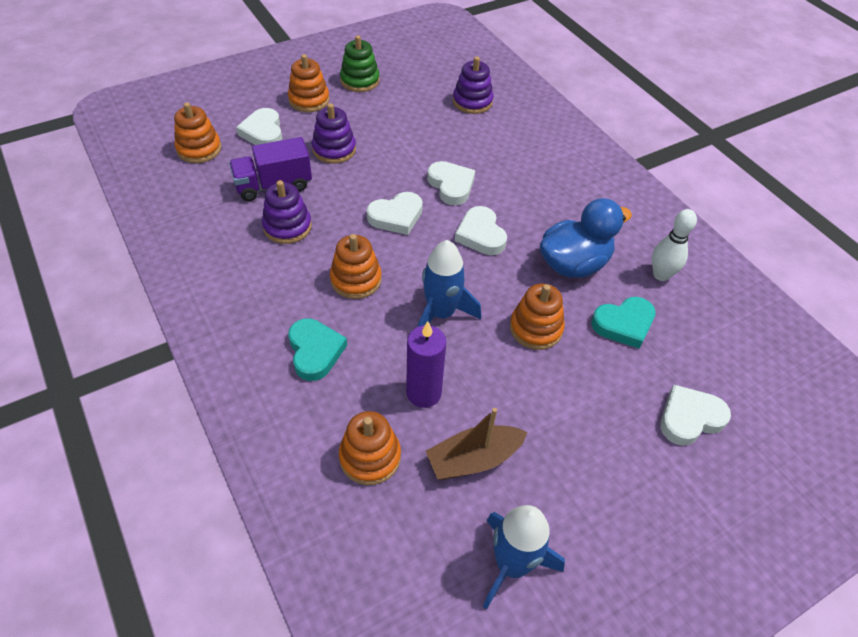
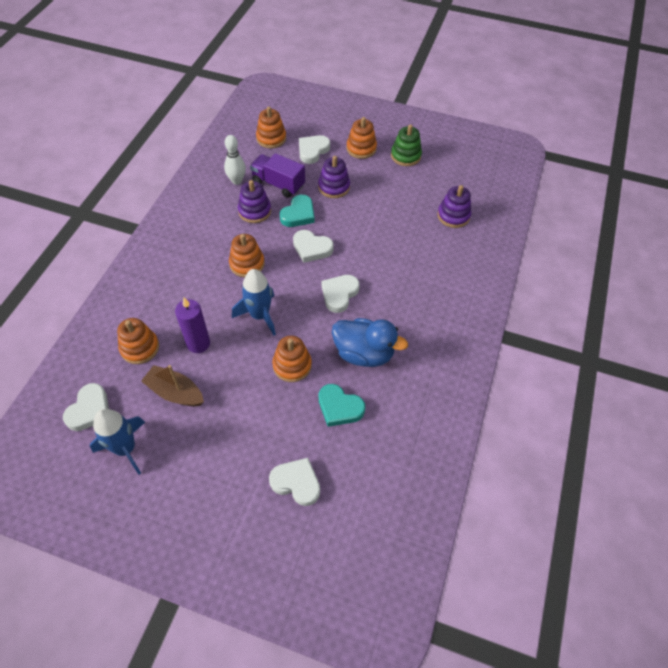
camera: 50 degrees right, 5 degrees up
(315, 351) = (183, 281): turquoise heart -> turquoise heart (298, 214)
(451, 185) = (365, 255): white heart -> white heart (89, 410)
(661, 275) = (404, 404): white bowling pin -> white bowling pin (237, 181)

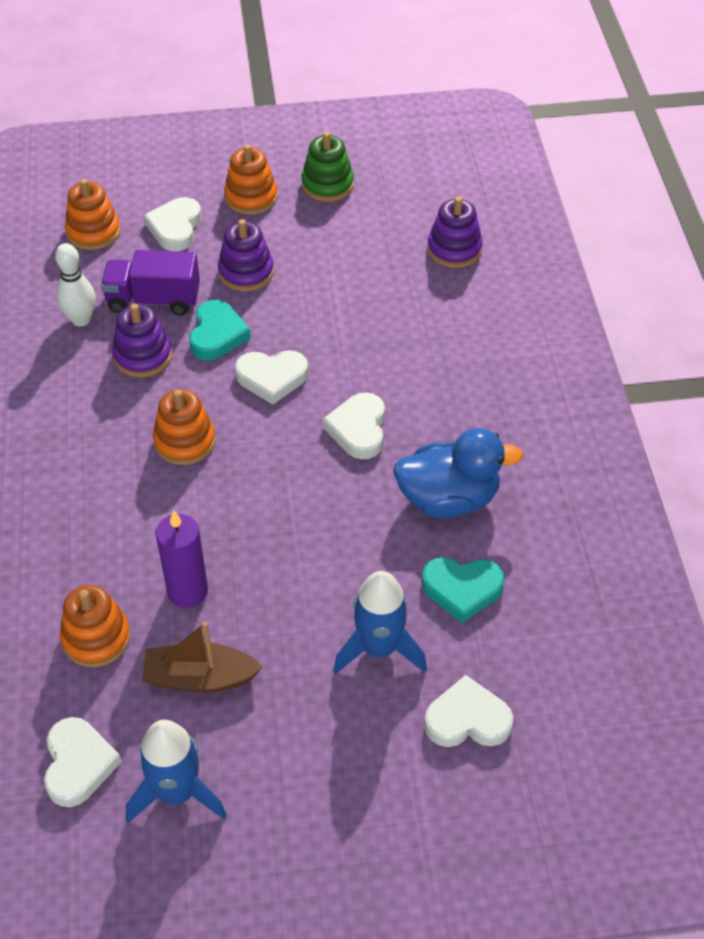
camera: 25 degrees left, 5 degrees down
(260, 315) = (257, 510): blue rocket -> blue rocket (379, 648)
(292, 365) = (354, 561): orange stacking toy -> none

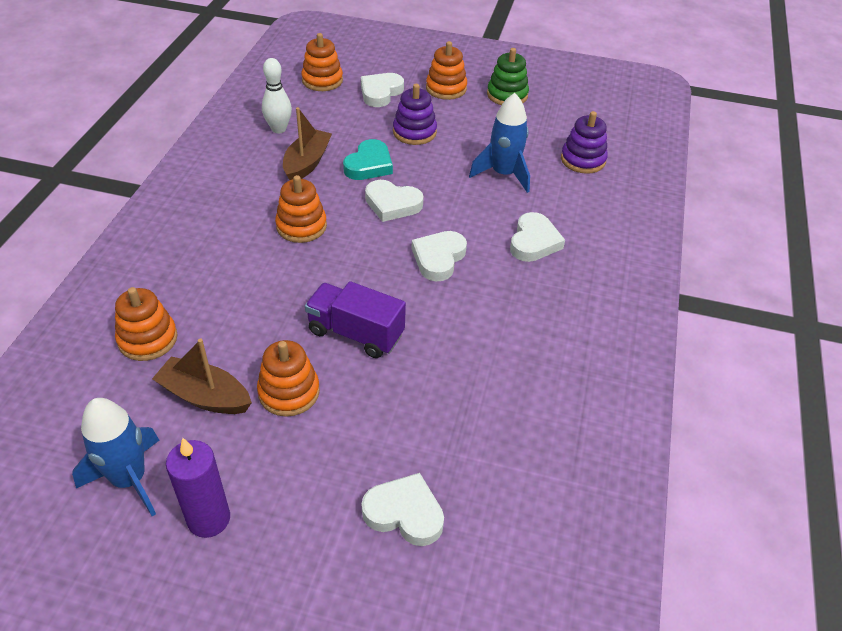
camera: 20 degrees right, 5 degrees down
(78, 764) = (71, 427): white heart -> white heart (534, 242)
(143, 356) = (307, 163): purple stacking toy -> brown boat
(153, 300) = (337, 131): purple truck -> purple truck (355, 333)
(187, 591) = (237, 329): purple candle -> purple candle (209, 519)
(285, 640) = (289, 392): none -> orange stacking toy
(379, 648) = (361, 426): blue rocket -> blue rocket (503, 174)
(448, 499) = (484, 331): blue duck -> none
(462, 589) = (458, 404): turquoise heart -> none

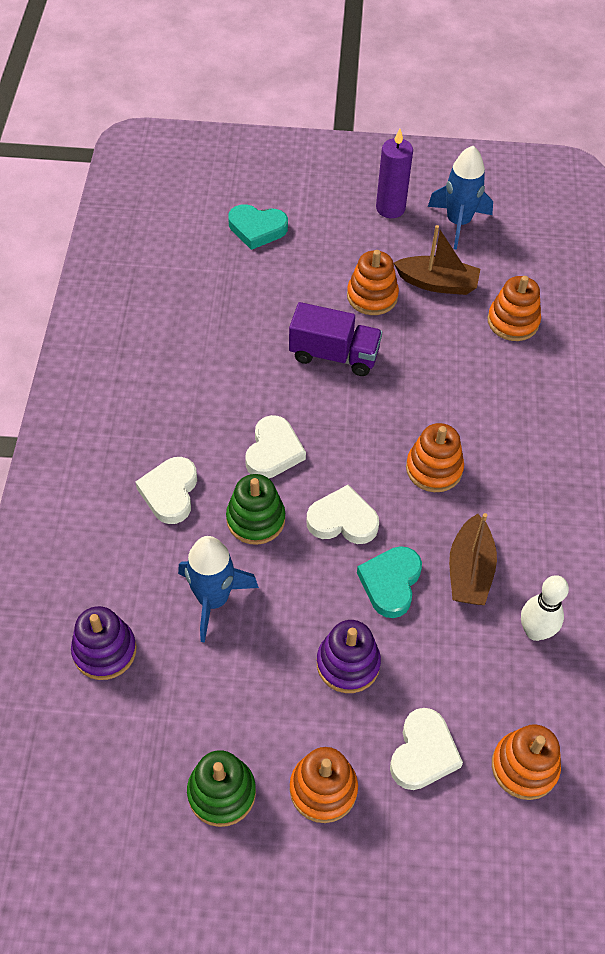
camera: 170 degrees right, 10 degrees up
(404, 513) = (257, 229): white heart -> turquoise heart
(463, 214) = (255, 519): none -> green stacking toy

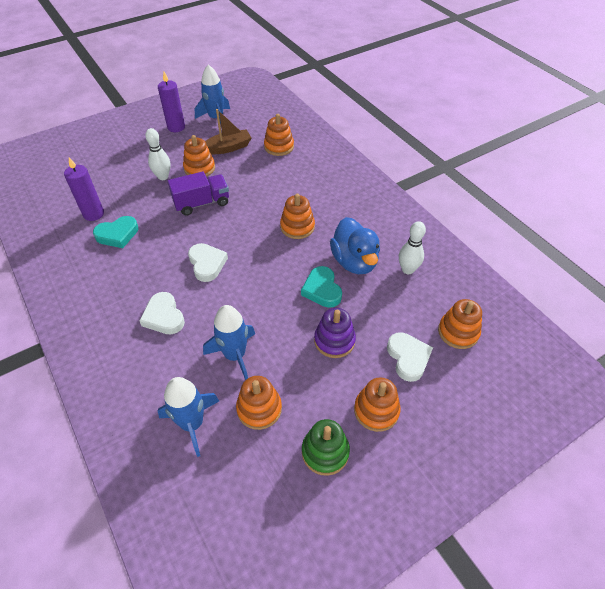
camera: 35 degrees left, 5 degrees down
(104, 651) = (192, 423): purple stacking toy -> blue rocket
(189, 292) = (93, 214): none -> purple candle
(189, 686) = (259, 408): none -> orange stacking toy
(255, 519) = (225, 301): green stacking toy -> none
(257, 229) = (110, 167): turquoise heart -> turquoise heart (117, 234)
(314, 283) = (163, 177): none -> white bowling pin
(343, 520) = (272, 275): white heart -> none
(469, 571) = (354, 261): brown boat -> blue duck

